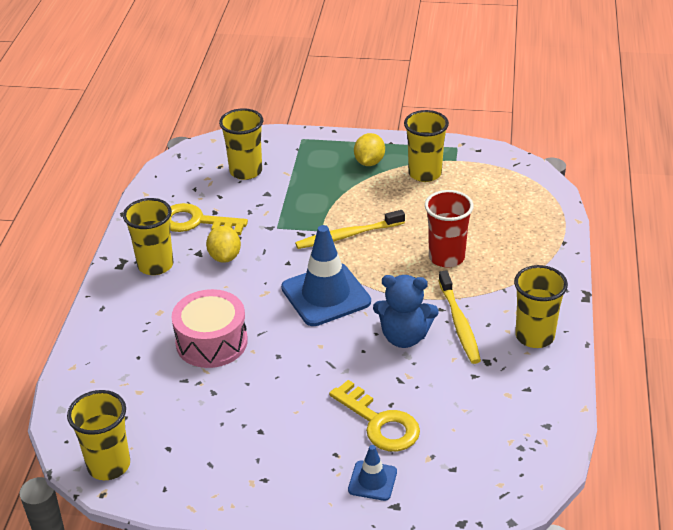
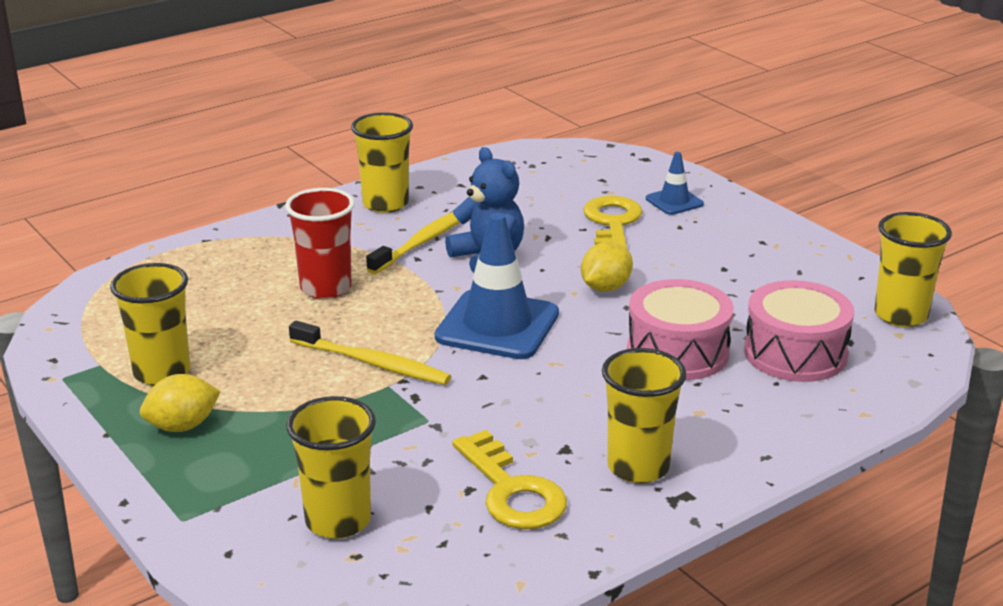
camera: 135 degrees left, 10 degrees down
(146, 385) = (795, 353): none -> pink drum
(225, 257) = (541, 425): yellow lemon -> yellow lemon (605, 288)

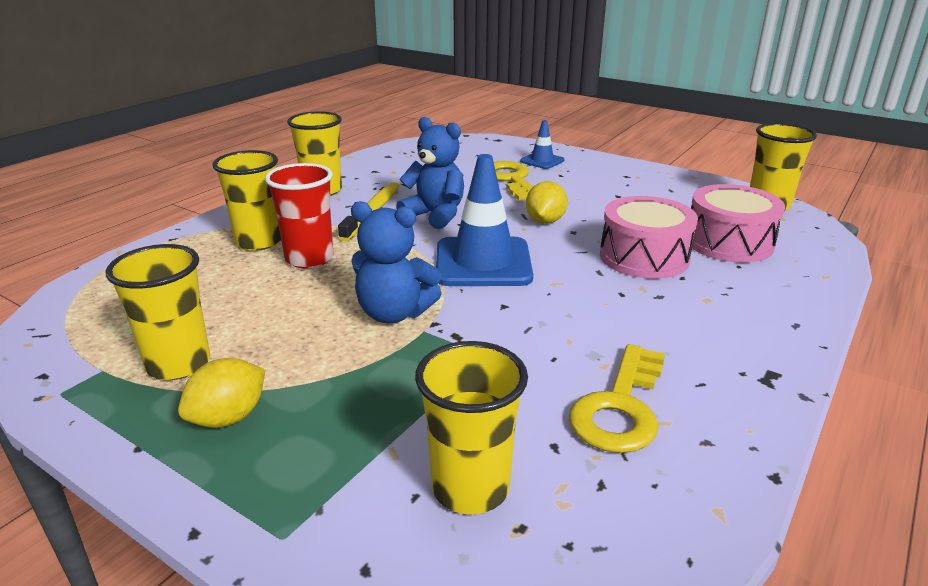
camera: 20 degrees left, 0 degrees up
(372, 363) = (394, 313): yellow toothbrush -> blue teddy bear
(512, 491) = (620, 407): yellow key -> yellow key turned 75 degrees clockwise
(638, 467) = (707, 357): yellow cup -> yellow cup (259, 242)

